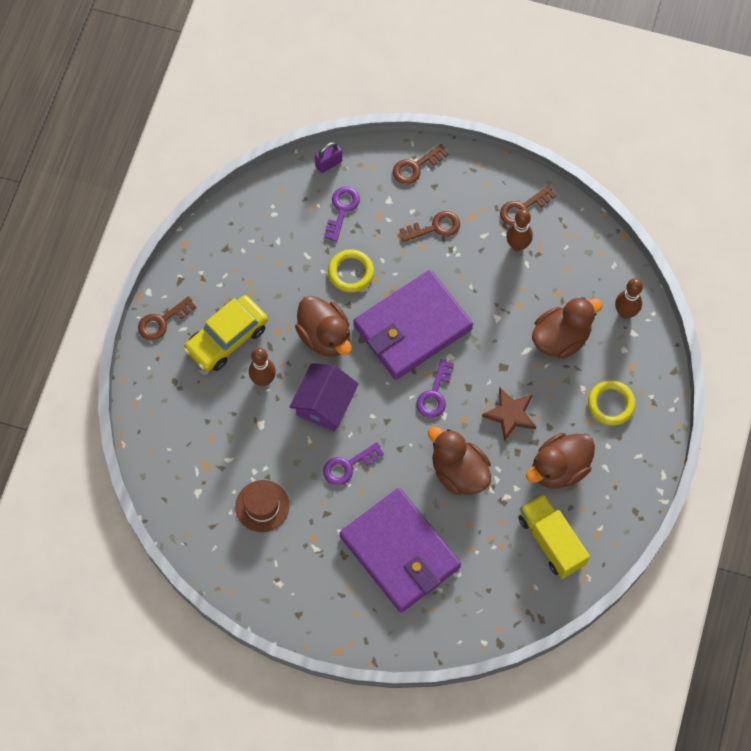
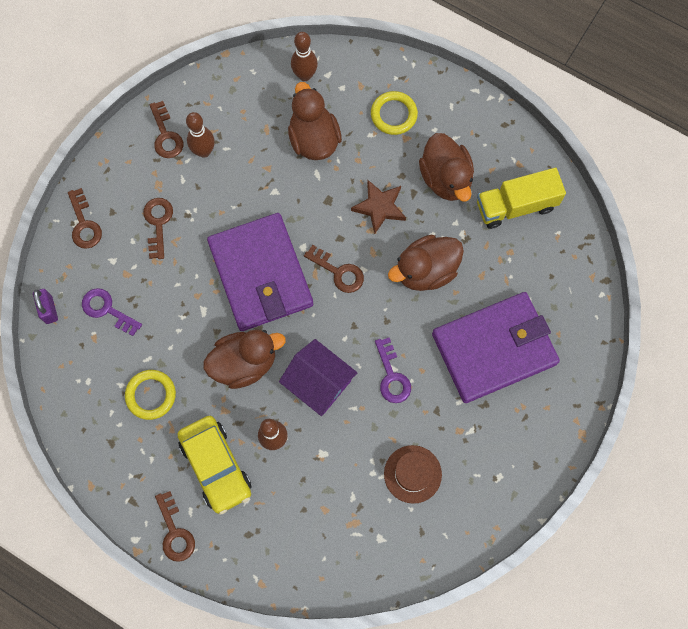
camera: 75 degrees left, 5 degrees up
(351, 272) = (181, 319): yellow ring -> yellow ring (151, 395)
(434, 394) = (338, 272): purple key -> brown key

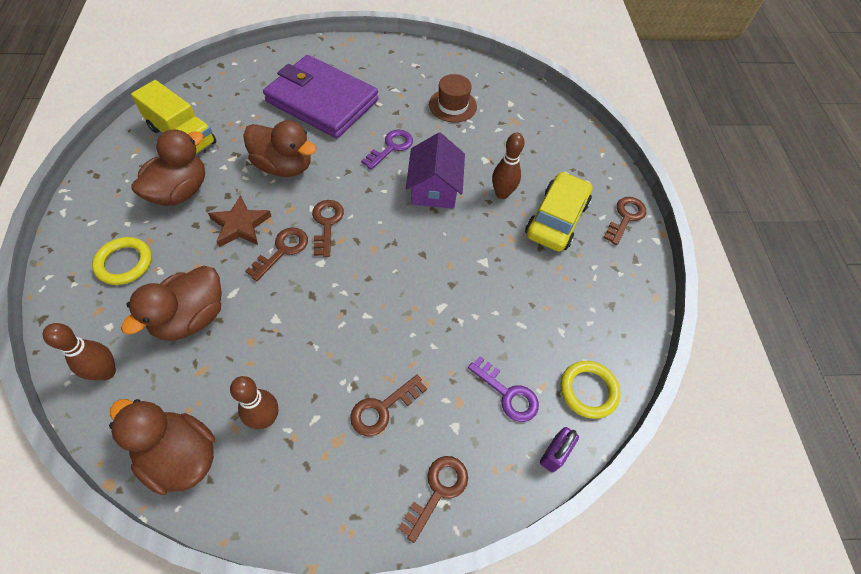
camera: 130 degrees left, 15 degrees down
(107, 310) = (508, 394): purple key -> purple key turned 45 degrees counterclockwise
(151, 395) = (548, 300): yellow ring -> yellow ring (588, 390)
(166, 135) = (267, 477): brown key -> brown key (282, 250)
(244, 363) = (461, 247): brown duck -> brown duck (180, 456)
(260, 274) = (371, 281): purple wallet -> none

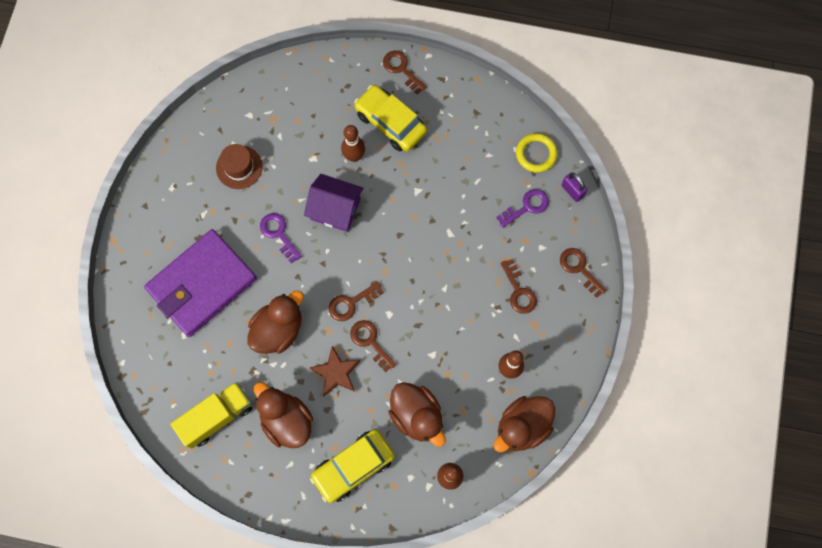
camera: 70 degrees left, 15 degrees up
(124, 263) = (353, 467): yellow ring -> yellow car
(327, 223) = (351, 303): brown key -> brown key turned 45 degrees counterclockwise

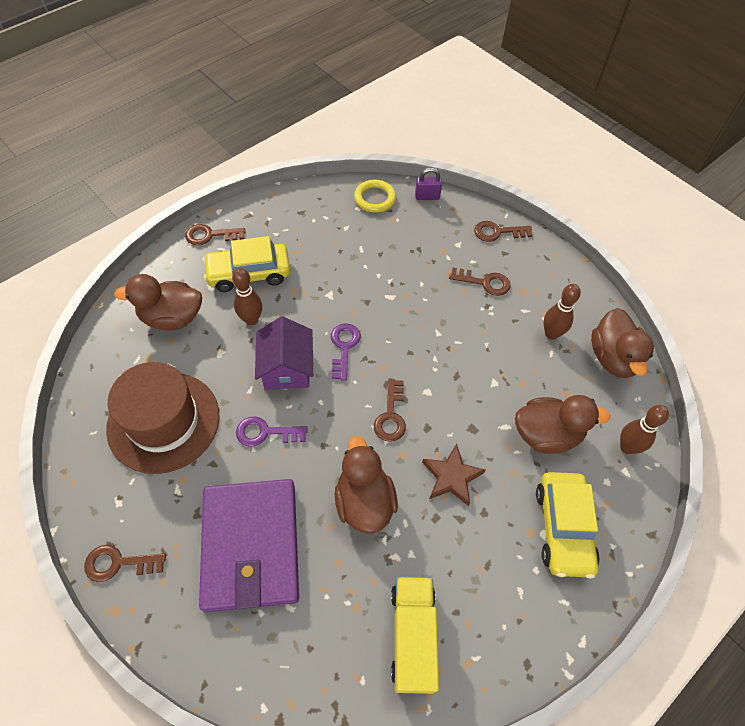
camera: 55 degrees left, 15 degrees down
(239, 167) = (163, 421): brown hat -> brown hat, size x1.89
(286, 421) = (469, 561): brown duck -> brown duck (172, 318)
(335, 209) = (286, 367): purple house -> purple house turned 60 degrees counterclockwise
(370, 342) = (442, 425): brown key -> brown key (118, 563)
(526, 207) = (414, 231): purple key -> purple key (344, 347)

